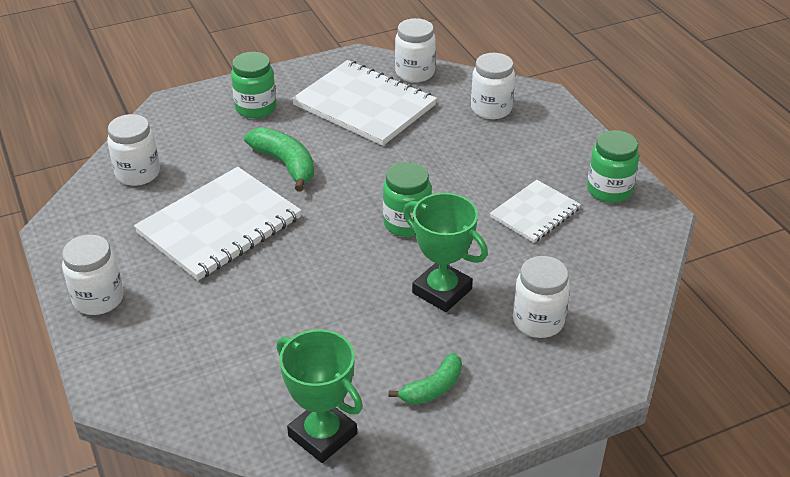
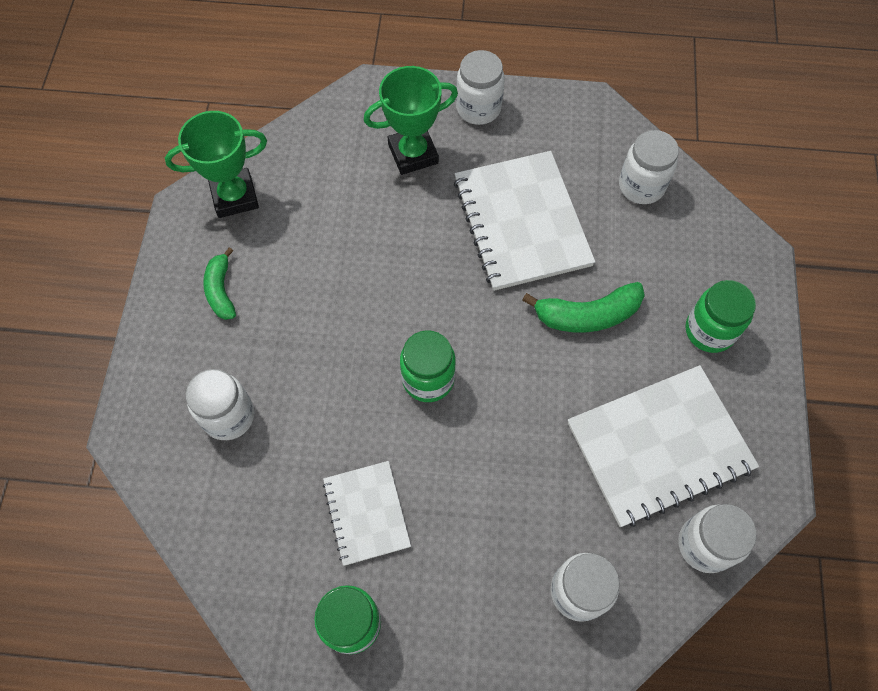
camera: 120 degrees right, 25 degrees up
(442, 291) = (319, 358): green trophy -> green trophy (413, 154)

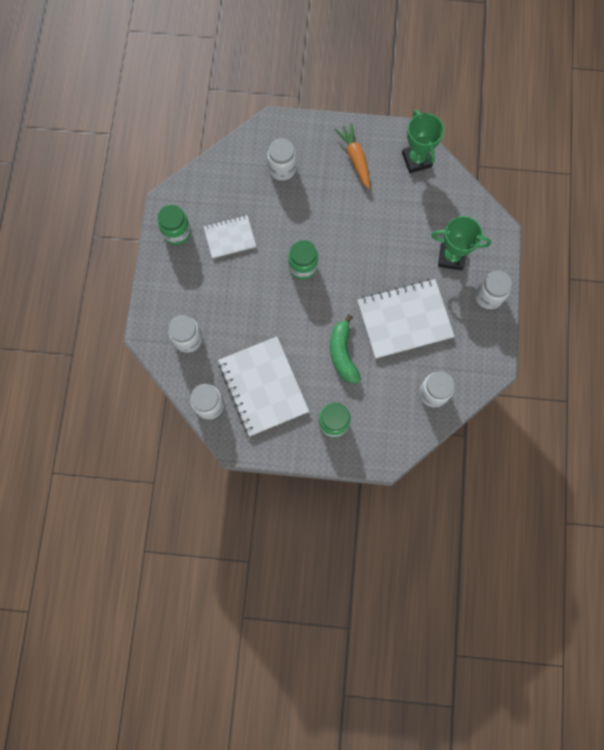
camera: 90 degrees right, 10 degrees up
(221, 290) = (355, 158): green banana -> orange carrot
(413, 154) = (451, 257): green trophy -> green trophy turned 60 degrees counterclockwise

